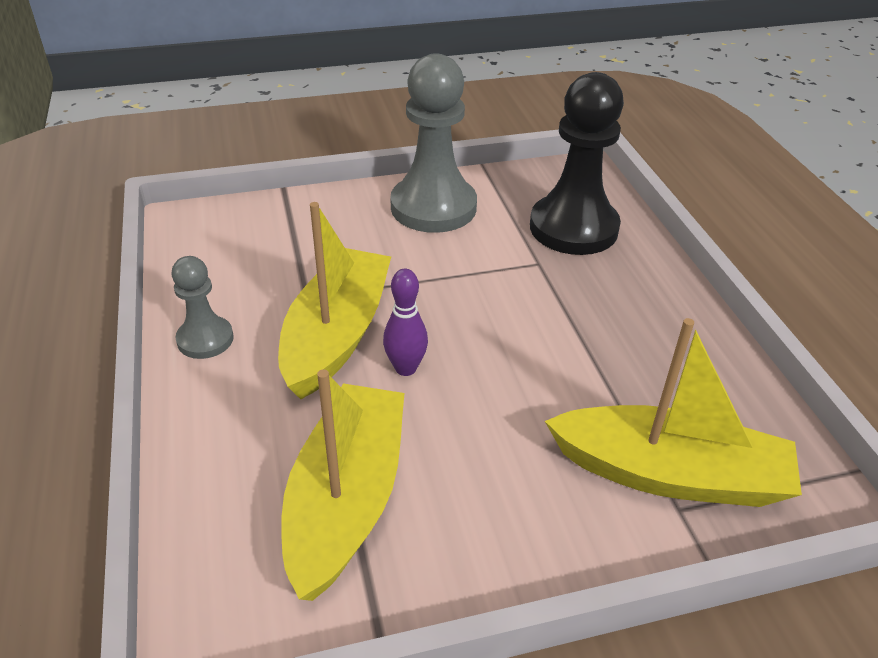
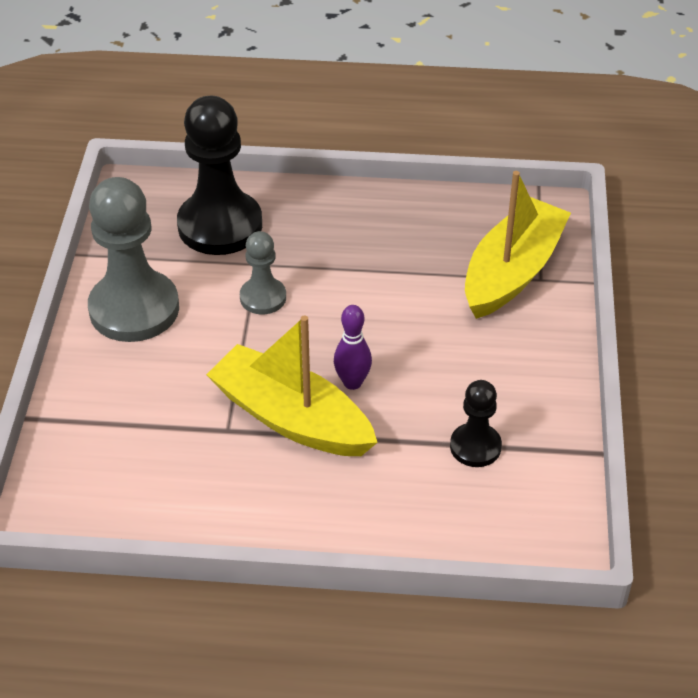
camera: 70 degrees left, 5 degrees up
(205, 339) = (255, 512): grey pawn -> grey pawn (263, 297)
(346, 499) = (475, 447): yellow boat -> black pawn

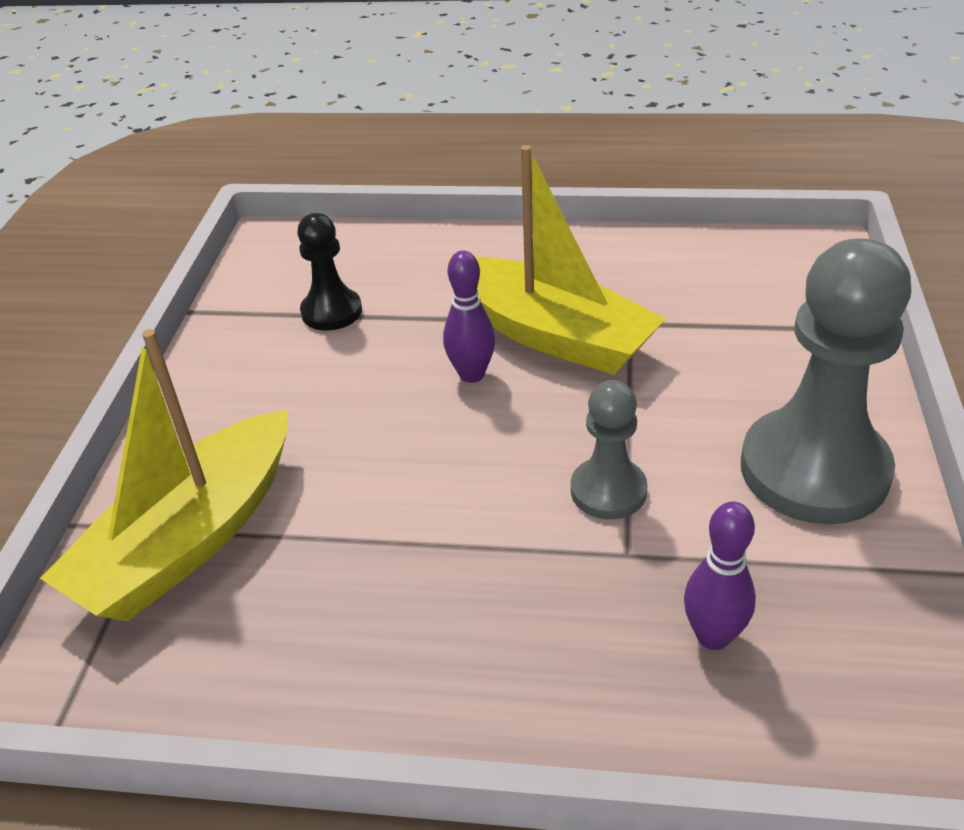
camera: 175 degrees left, 5 degrees down
(220, 226) = (713, 636): black pawn -> purple bowling pin

